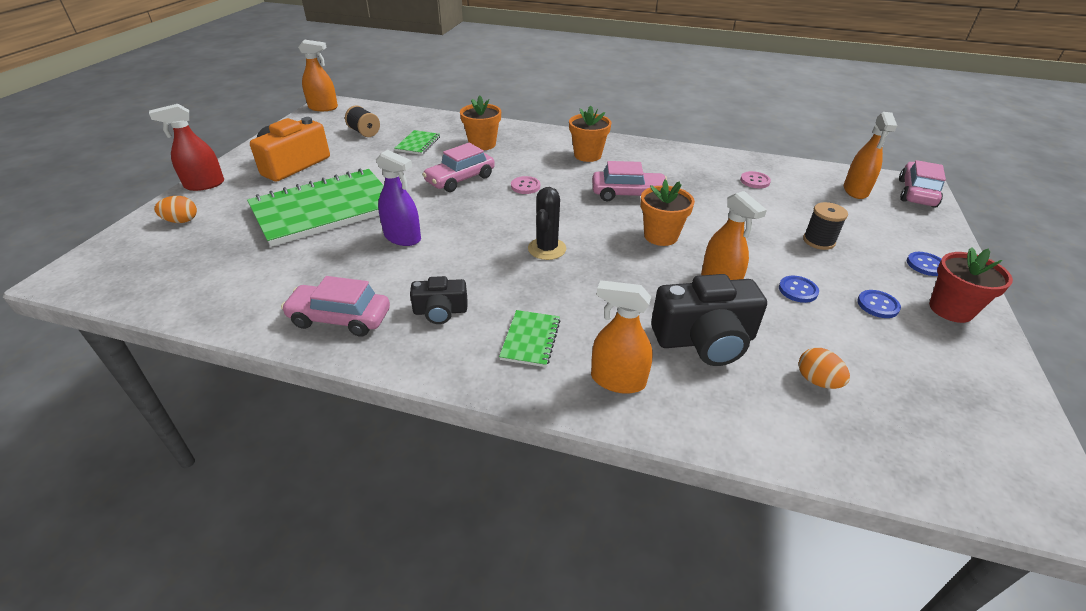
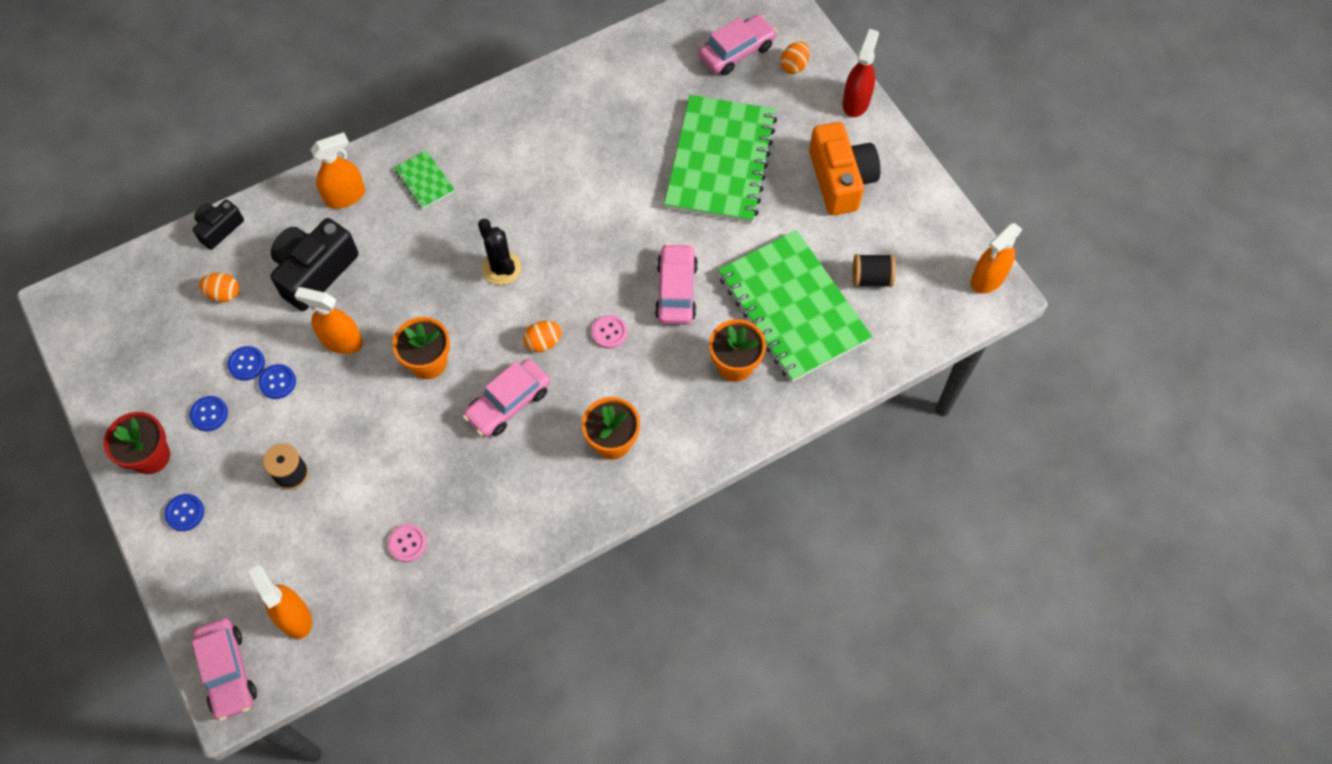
camera: 135 degrees right, 25 degrees up
(340, 318) = (556, 99): pink car -> pink car (736, 51)
(402, 238) = (619, 187): purple spray bottle -> none
(418, 144) = (793, 308): green notebook -> green notebook, size x2.37
(440, 311) = (504, 154): black camera -> black camera (219, 228)
(571, 203) = (543, 342): none -> orange egg
(821, 316) = (246, 364): none -> blue button

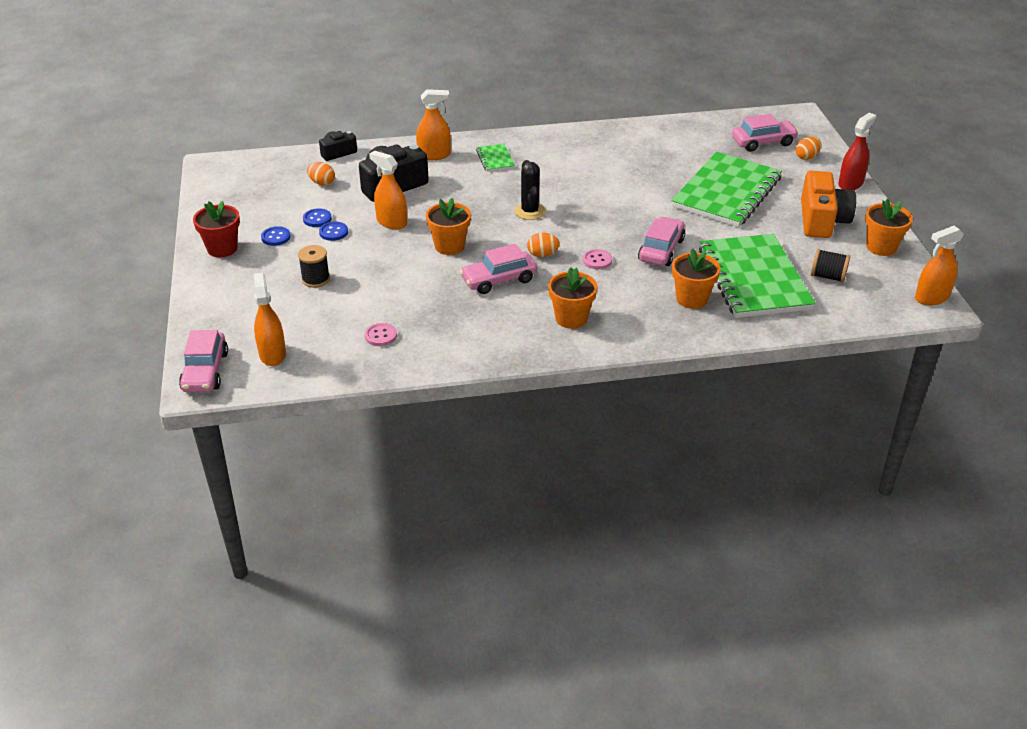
camera: 20 degrees right, 25 degrees down
(185, 513) = (227, 281): blue button -> none
(916, 208) = (881, 247): none -> orange flower pot

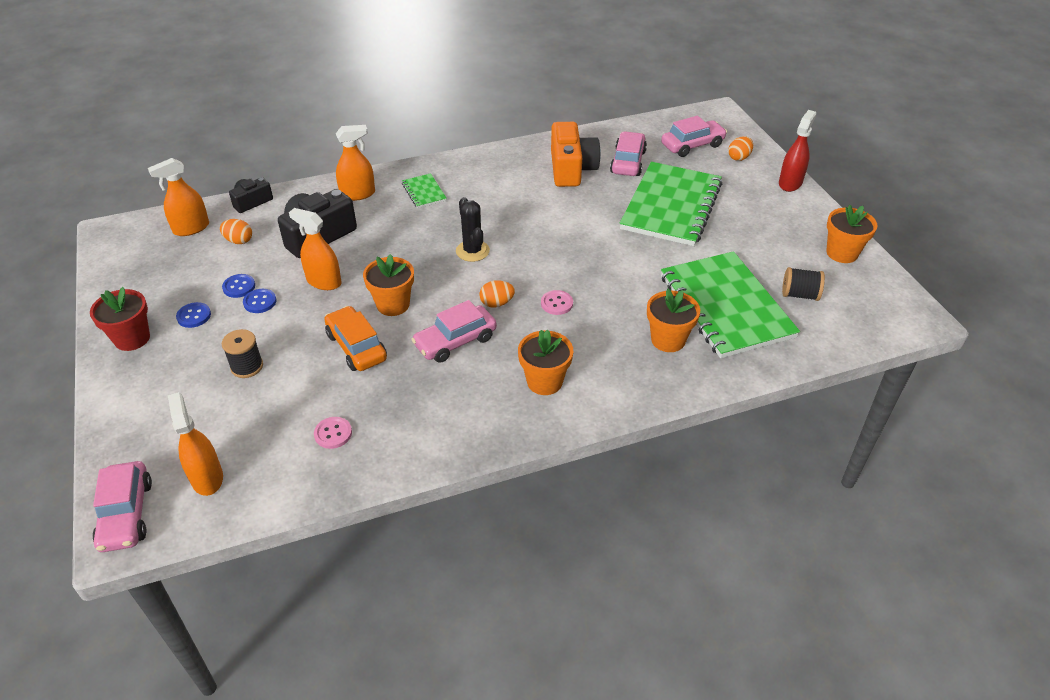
camera: 10 degrees left, 5 degrees up
(411, 275) = (356, 347): none -> orange car
(661, 250) = (621, 283): pink car -> pink car (628, 162)
(822, 220) = (774, 228): orange camera -> orange camera (571, 169)
(931, 298) = (910, 307): orange spray bottle -> orange spray bottle (191, 228)

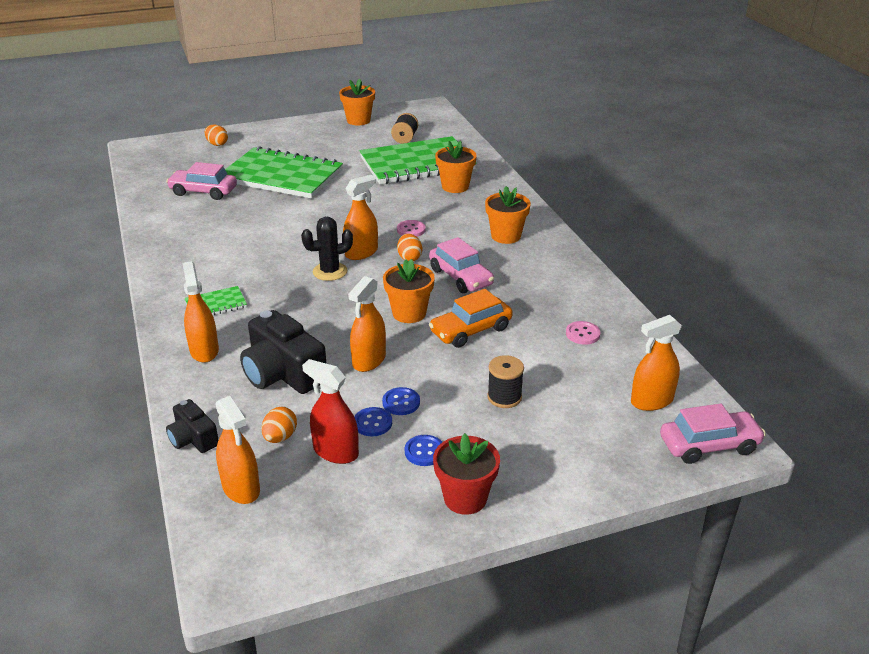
camera: 90 degrees left, 10 degrees down
(508, 269) = (361, 252): none -> orange spray bottle
(571, 169) = (204, 219): orange camera -> none
(692, 145) = (188, 161): pink car -> none
(790, 183) = (263, 128): red spray bottle -> red spray bottle (335, 452)

